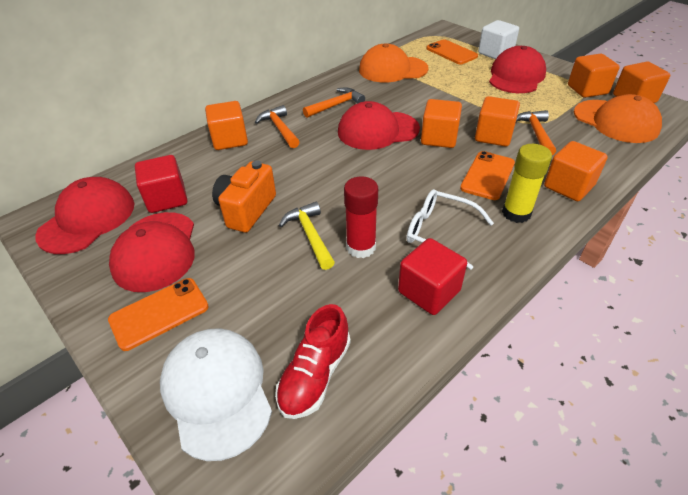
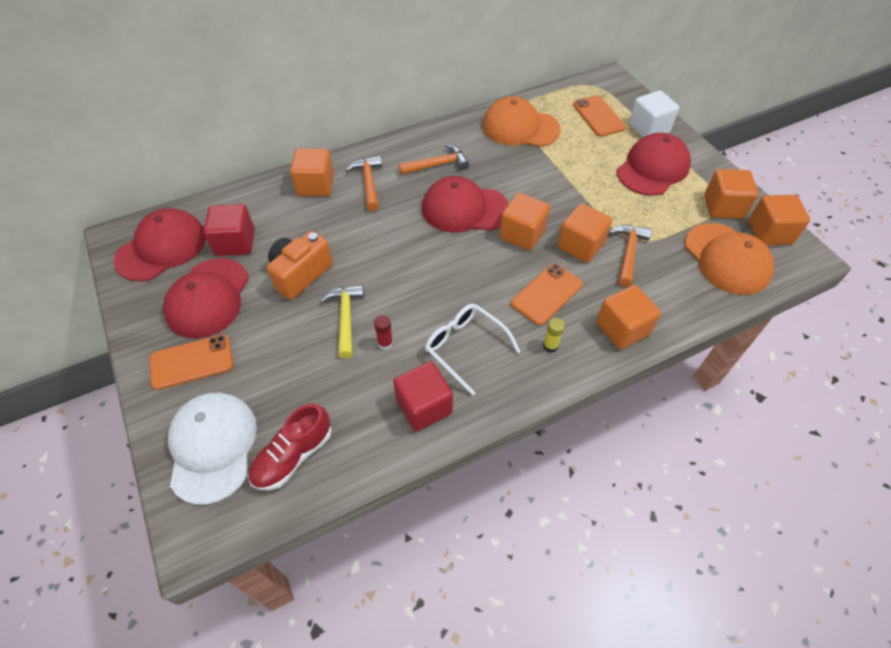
camera: 15 degrees right, 10 degrees up
(361, 247) = (385, 343): red glue stick -> red glue stick, size x0.53
(516, 213) = (550, 346): yellow glue stick -> yellow glue stick, size x0.53

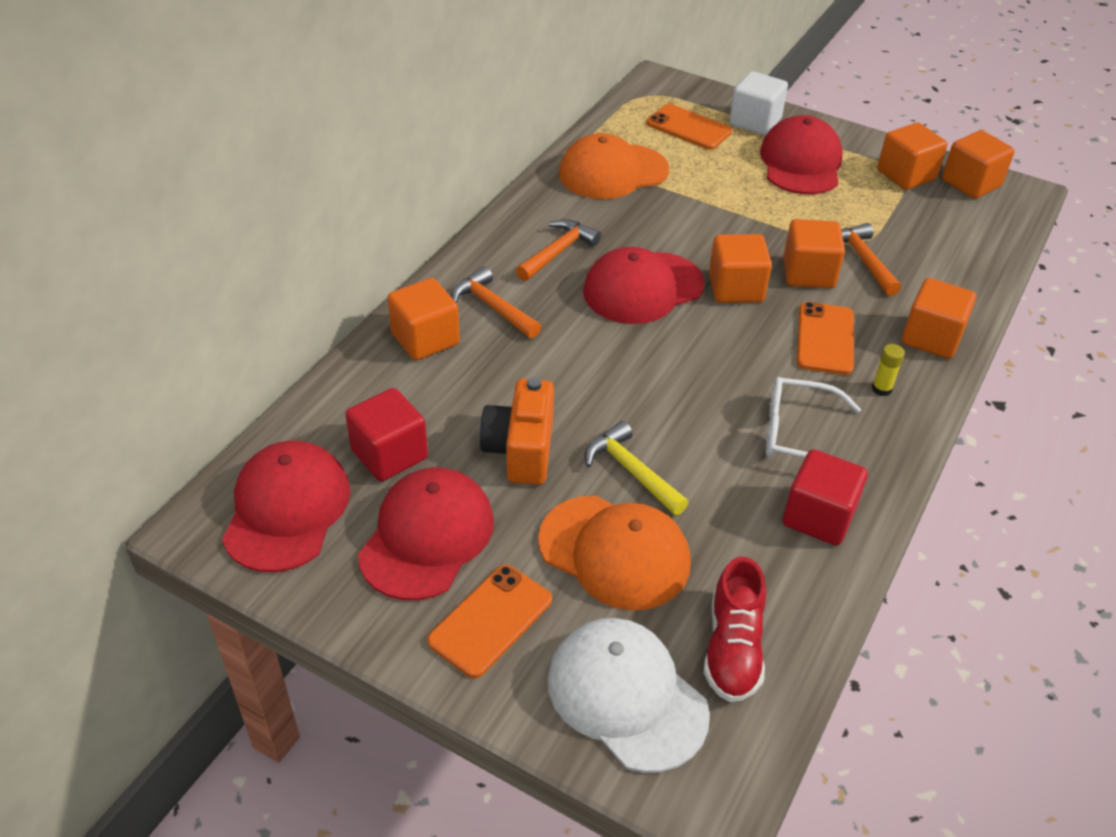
camera: 35 degrees left, 10 degrees down
(208, 298) = (427, 537): red cap -> red cap turned 135 degrees counterclockwise
(385, 343) = (707, 475): red glue stick -> none
(727, 259) = (958, 225): orange cap -> orange cap (614, 552)

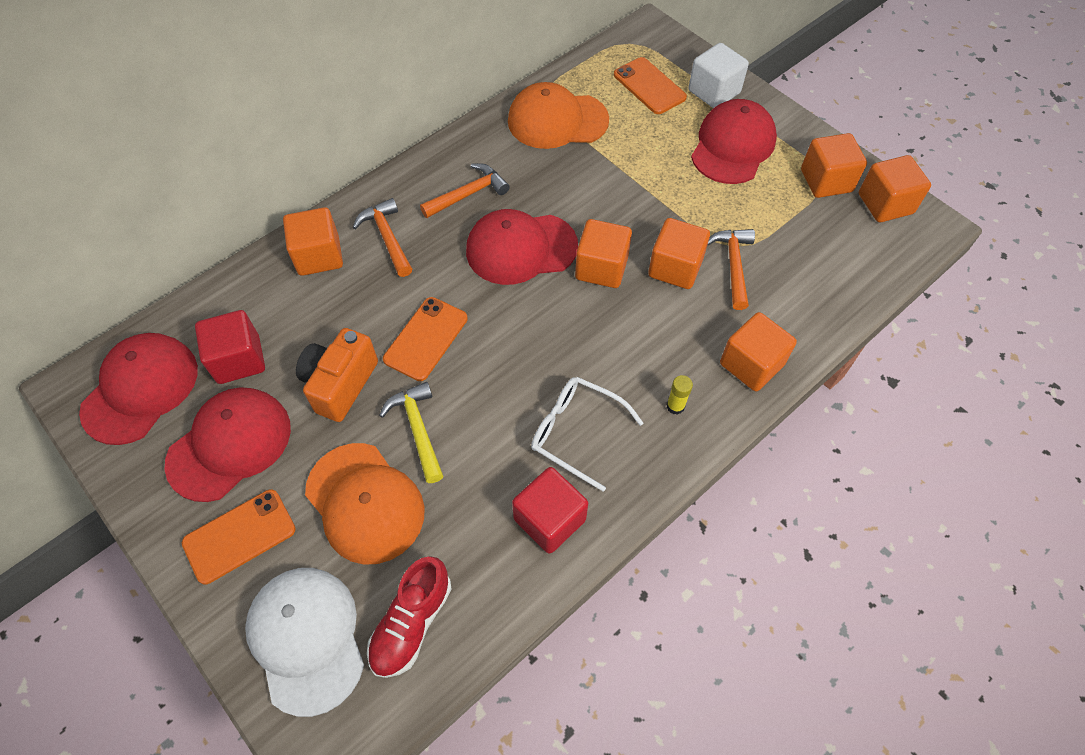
camera: 20 degrees right, 15 degrees up
(825, 339) = (653, 340): orange phone -> orange phone (426, 339)

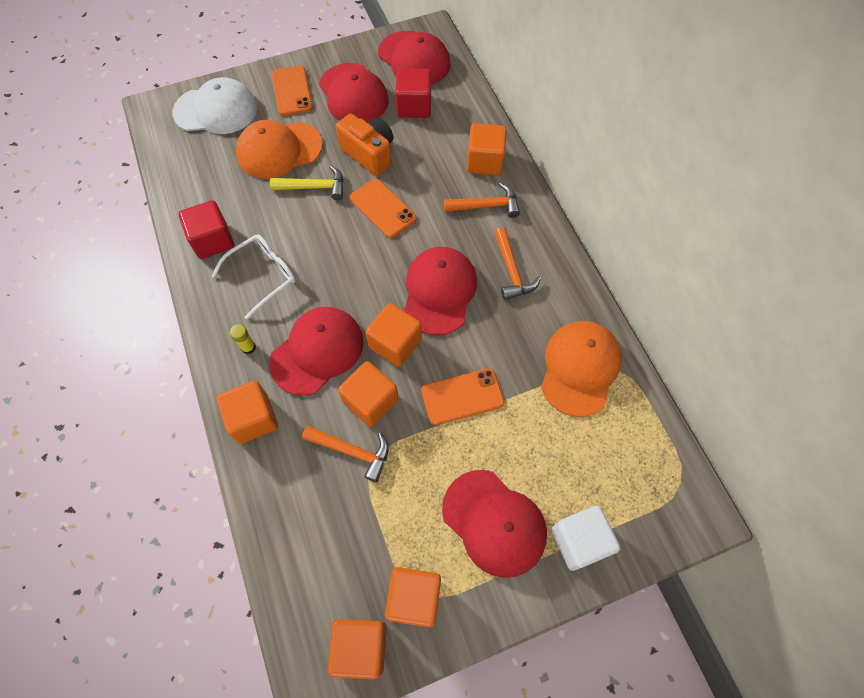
camera: 110 degrees right, 5 degrees up
(412, 622) = (195, 156): red shoe -> none
(645, 335) = (317, 351): none -> red cap
(649, 86) = (606, 475): orange phone -> orange phone (462, 396)

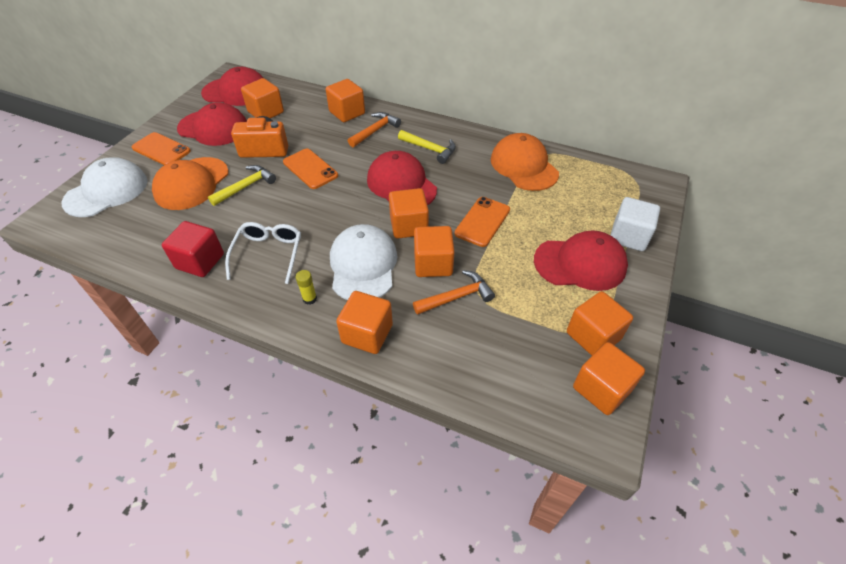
camera: 45 degrees left, 15 degrees down
(317, 351) = (363, 265): red cap -> white cap
(382, 208) = (310, 169): orange phone -> orange phone turned 45 degrees clockwise
(414, 106) = (266, 112): red cube -> orange cube
(512, 271) = (430, 149): orange hammer -> yellow hammer

